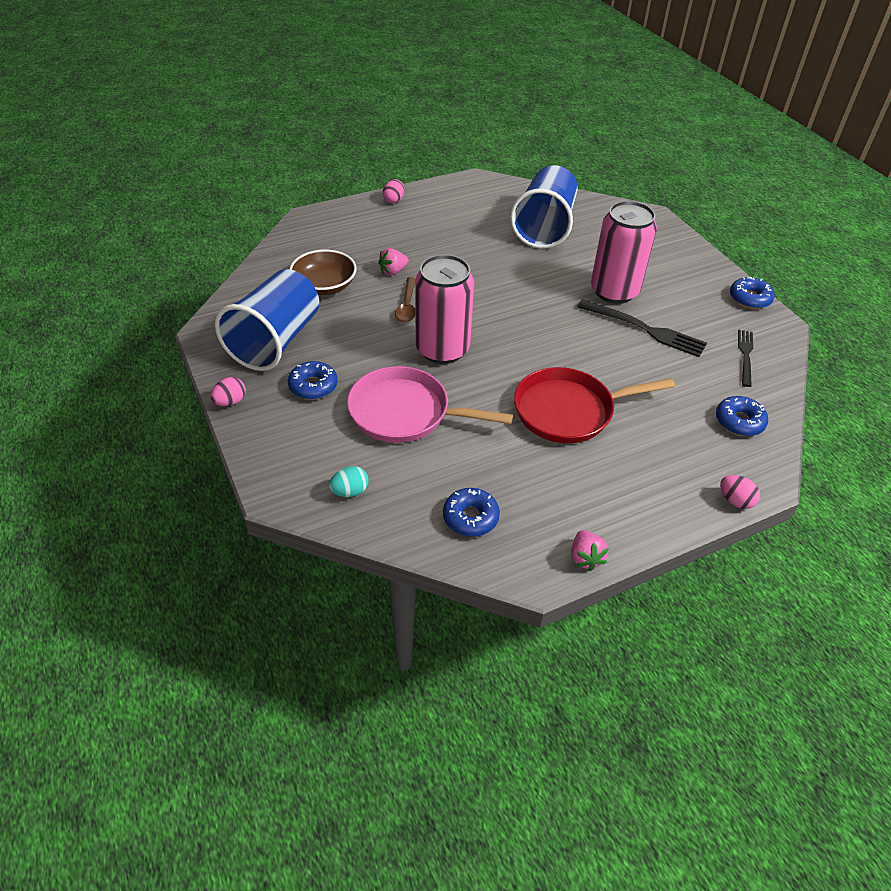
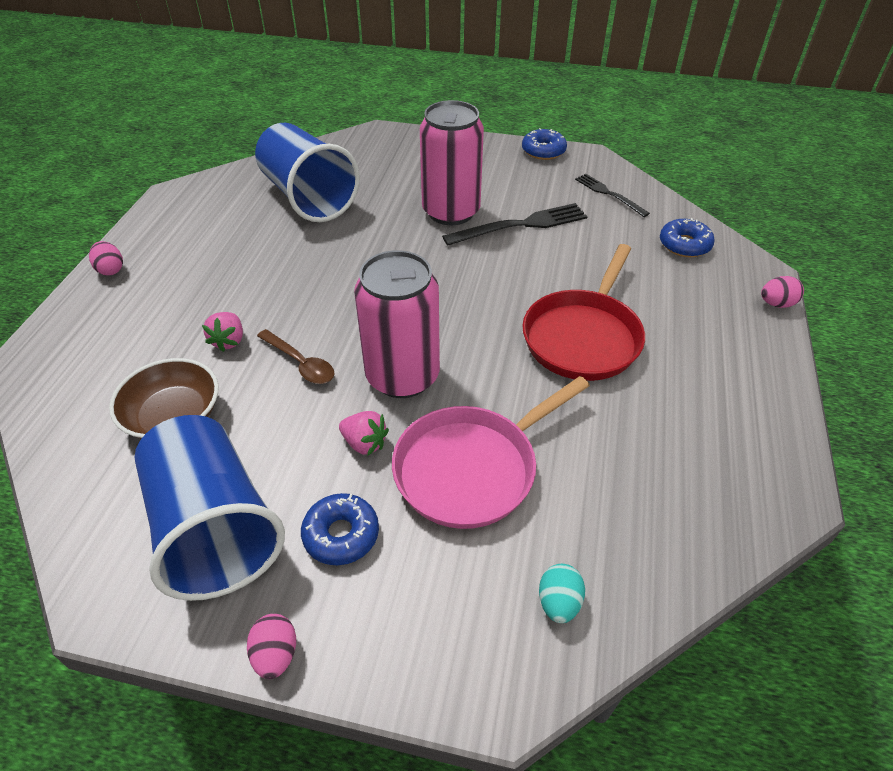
camera: 50 degrees left, 0 degrees up
(470, 517) = (679, 505): blue donut -> none
(585, 558) = (790, 445): pink strawberry -> pink strawberry (364, 443)

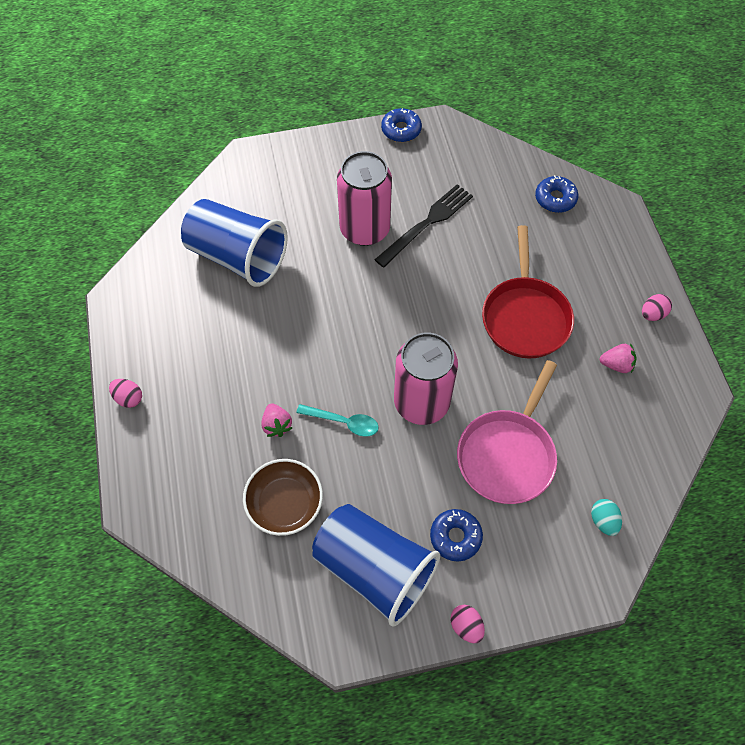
camera: 25 degrees left, 15 degrees up
(301, 363) = (343, 422): brown spoon -> turquoise spoon
(364, 443) = (429, 466): pink strawberry -> pink strawberry (616, 364)
(609, 194) = (477, 163): black fork -> none
(776, 304) = (638, 234): pink egg -> pink egg (652, 314)

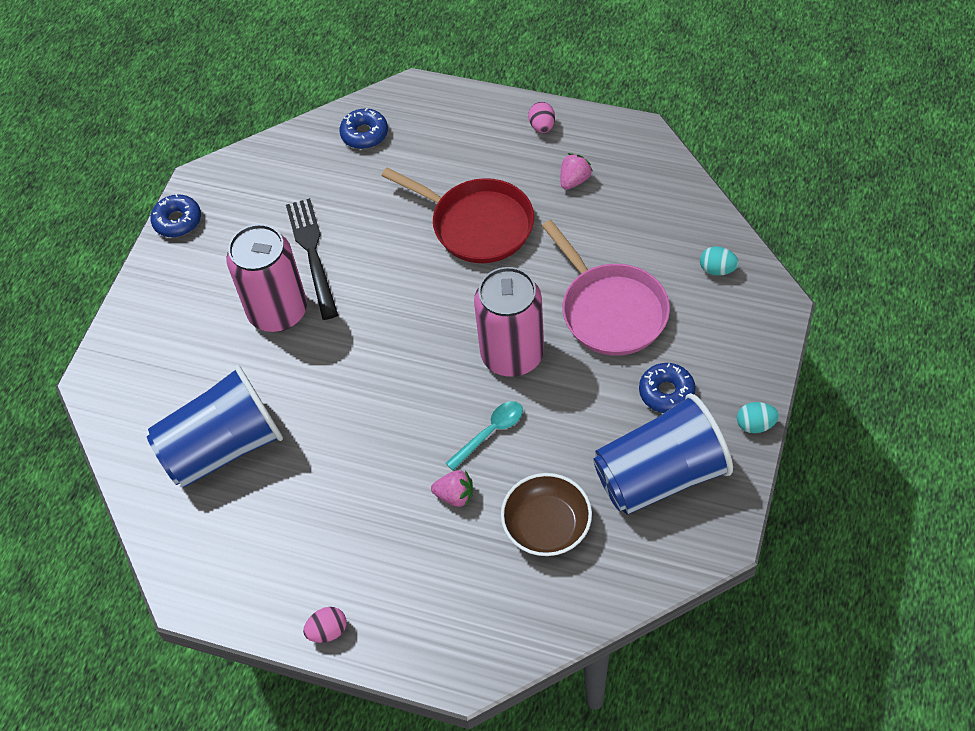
camera: 55 degrees left, 5 degrees down
(466, 626) = (755, 425): pink egg -> turquoise egg

